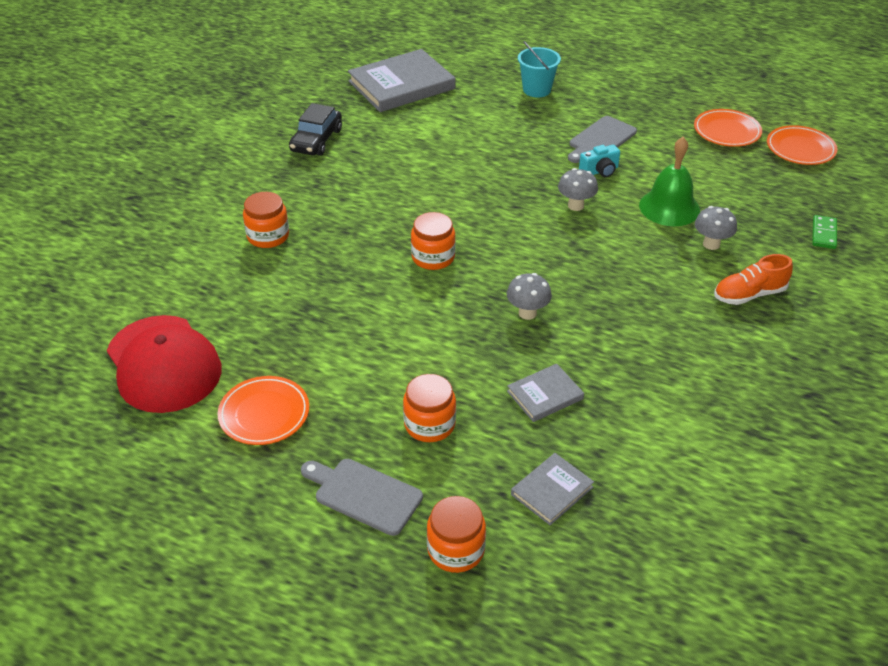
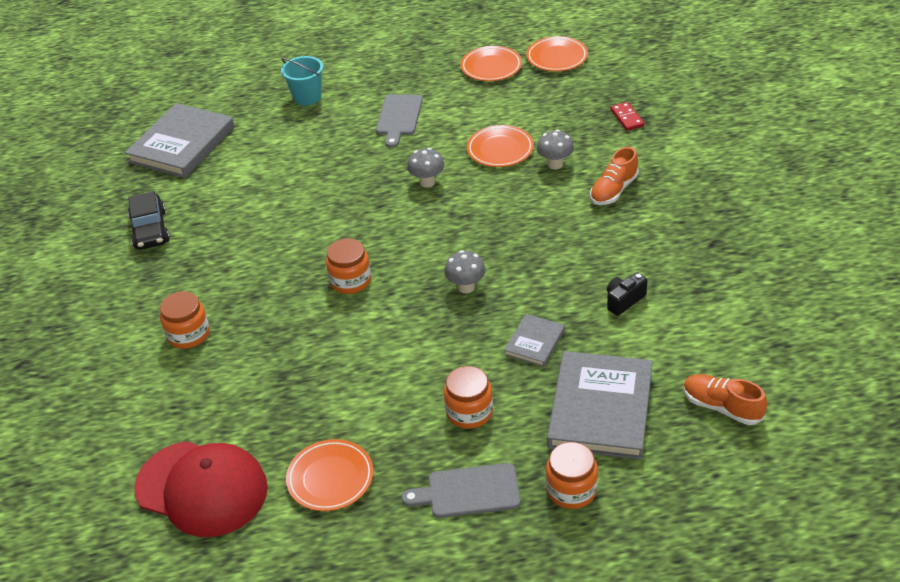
camera: 30 degrees left, 0 degrees up
(552, 491) = (600, 409): grey book -> grey book, size x2.01
(599, 171) = (421, 145): turquoise camera -> none
(666, 402) = (624, 300): none -> black camera
(669, 207) = (500, 150): green bell -> orange plate
(676, 560) = (722, 407): none -> orange shoe
(823, 234) = (627, 118): green domino -> red domino

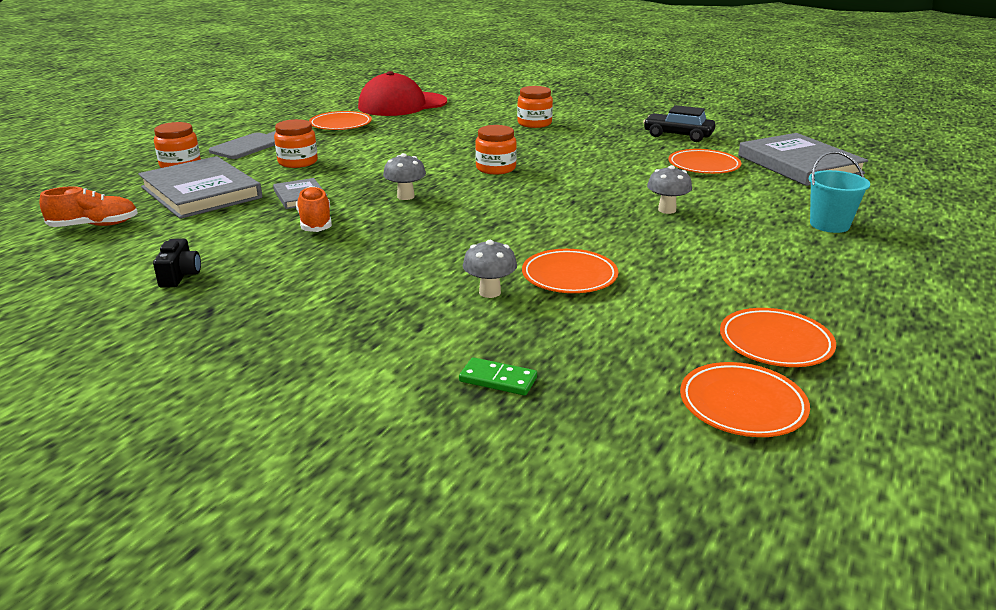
camera: 125 degrees right, 15 degrees down
(231, 183) = (703, 166): none -> orange plate
(399, 118) = (719, 251): grey cutting board -> none
(427, 182) = (574, 227): grey mushroom -> grey mushroom (667, 210)
(613, 190) = (387, 302): orange shoe -> orange shoe (315, 222)
(624, 300) = (256, 240): black camera -> black camera (180, 275)
(627, 118) = (498, 379): red domino -> green domino

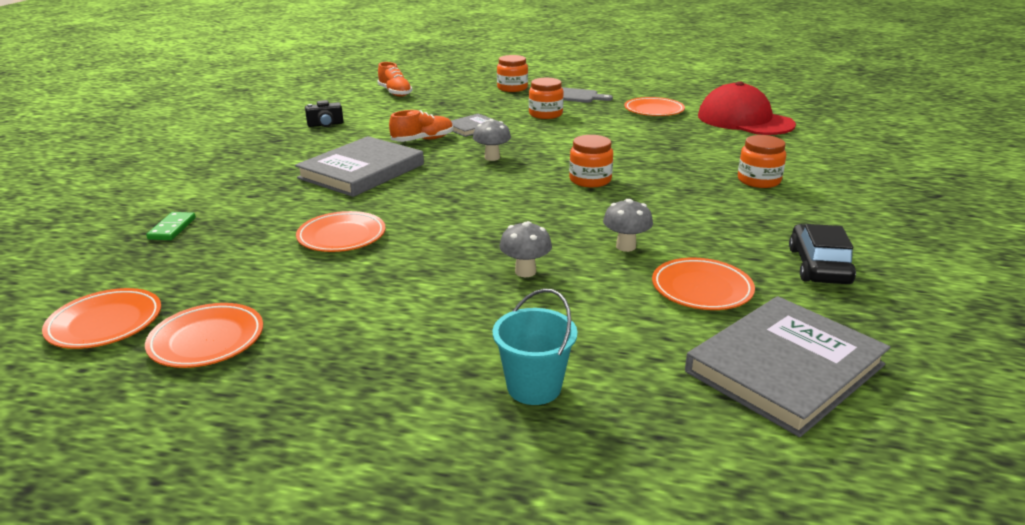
camera: 75 degrees right, 0 degrees up
(201, 192) = (463, 103): grey book -> grey book (361, 171)
(490, 292) = (308, 210): grey mushroom -> grey mushroom (626, 246)

